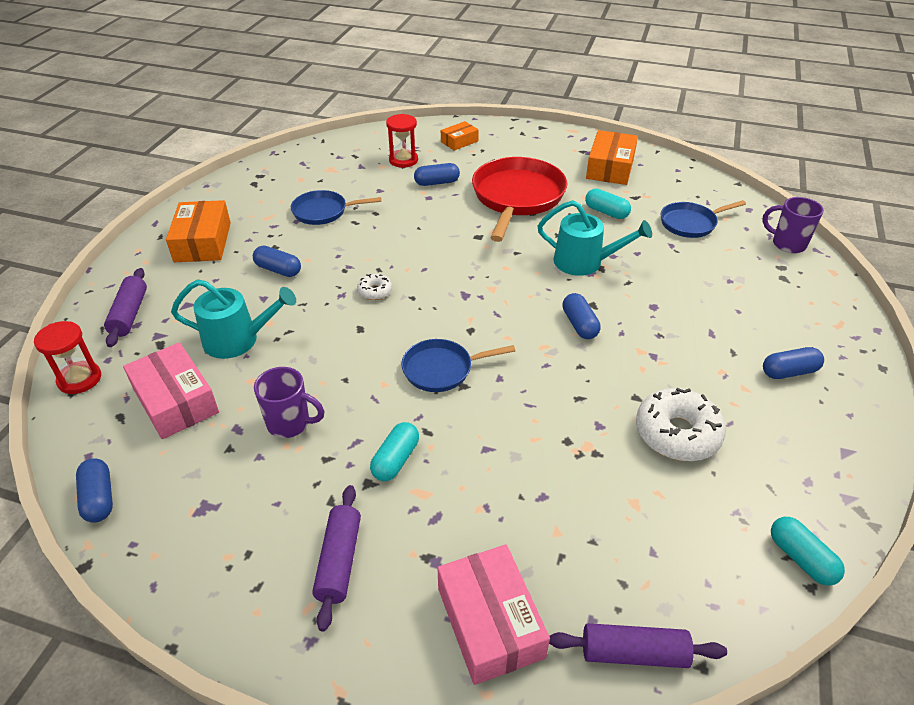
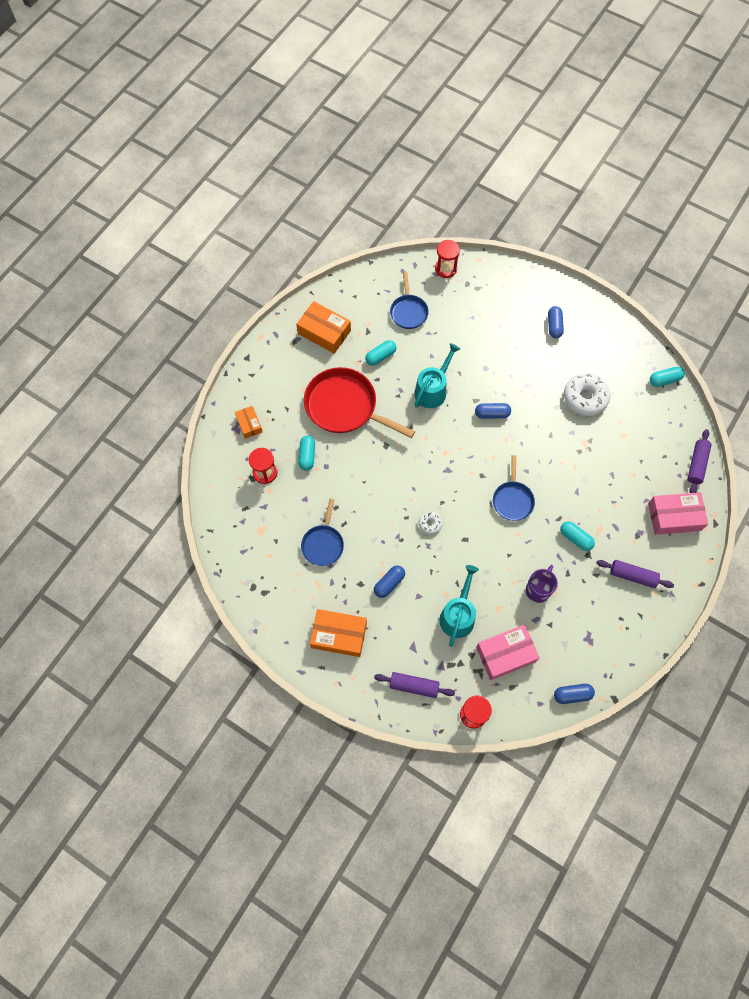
camera: 75 degrees left, 25 degrees up
(437, 183) = (307, 456): blue capsule -> turquoise capsule
(787, 244) = (445, 269): purple mug -> red hourglass

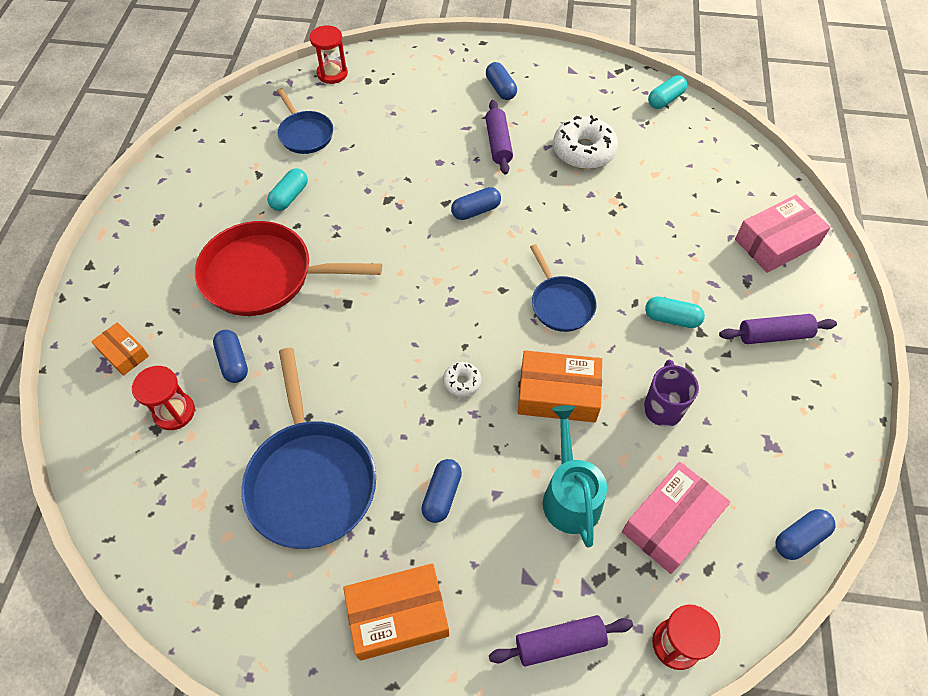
camera: 25 degrees left, 10 degrees down
(307, 456) = (233, 362): turquoise capsule -> blue capsule
(323, 544) = (310, 480): blue pan -> blue pan, size x1.79
(324, 332) = (196, 195): orange box -> orange box (558, 394)
(433, 390) = (381, 211): turquoise watering can -> none
(697, 464) = (762, 174): purple rolling pin -> purple rolling pin (498, 143)

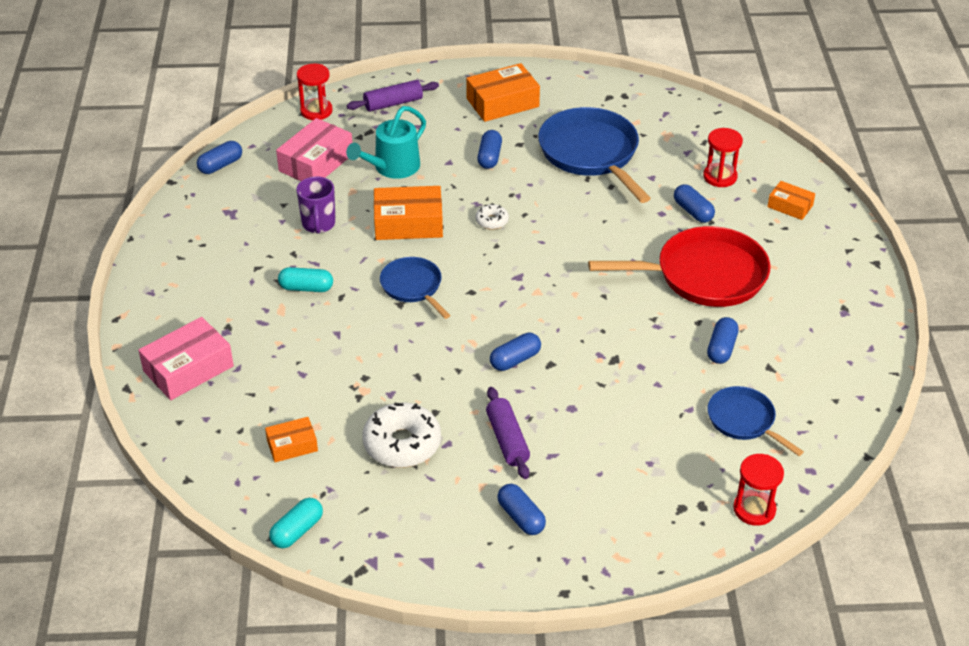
camera: 170 degrees right, 15 degrees down
(289, 197) = (721, 348): turquoise capsule -> blue capsule
(570, 495) = (392, 167): turquoise watering can -> turquoise watering can turned 60 degrees clockwise
(674, 161) = (292, 445): none -> orange box
(774, 335) = (211, 286): purple rolling pin -> none

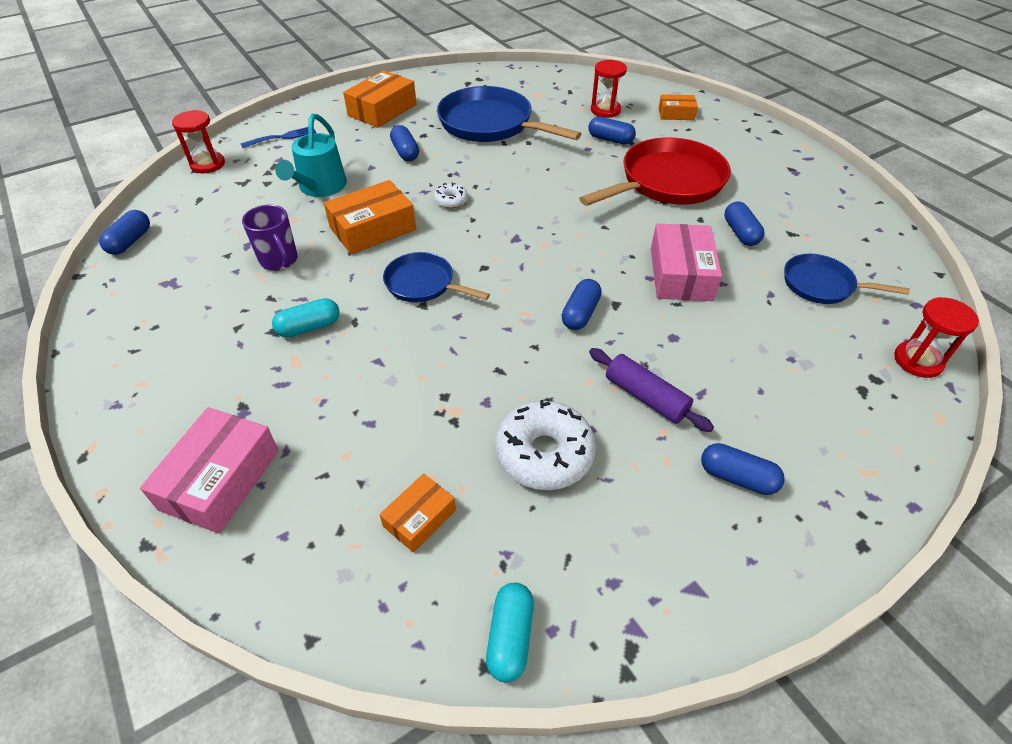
camera: 30 degrees left, 5 degrees up
(316, 162) = (237, 207): pink box -> pink box (680, 274)
(393, 103) = (281, 137): purple rolling pin -> blue fork

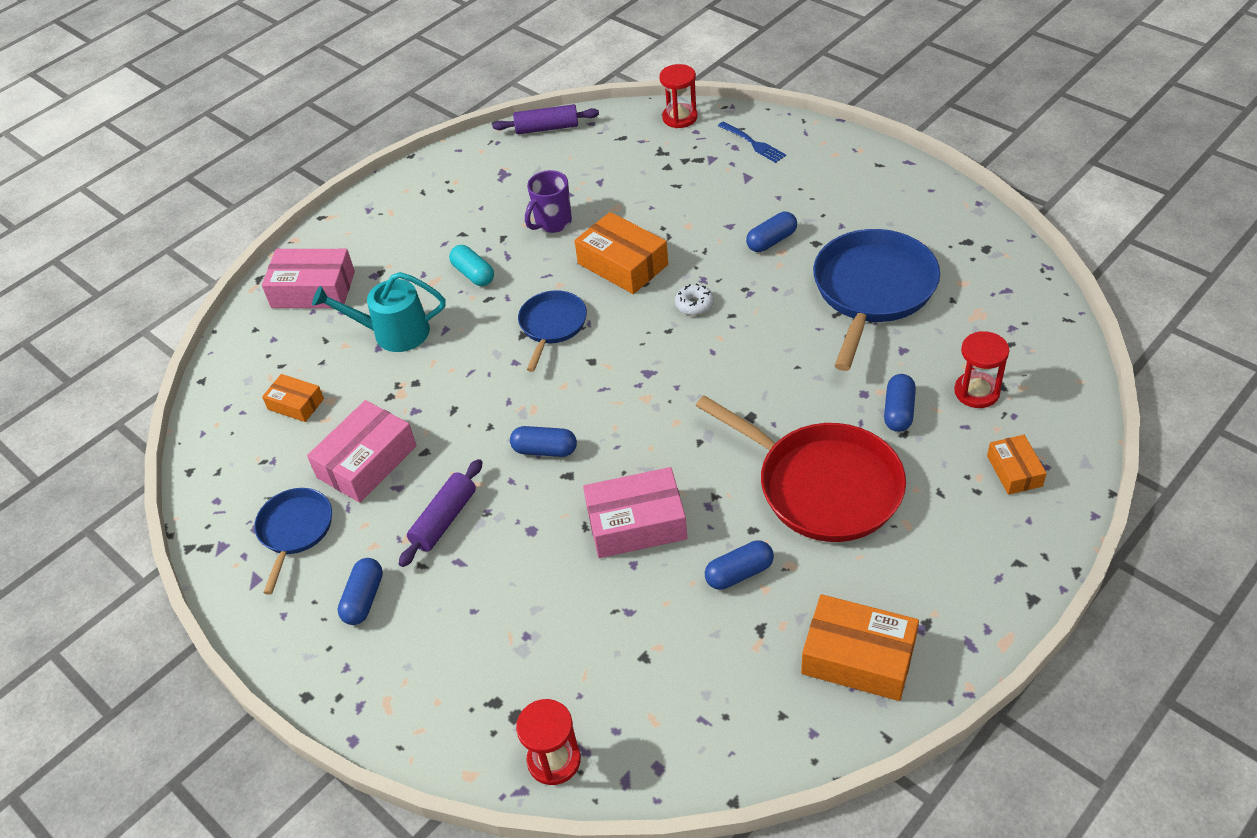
camera: 80 degrees right, 0 degrees up
(130, 241) = (547, 128): blue capsule -> purple rolling pin
(320, 187) = (675, 204): turquoise watering can -> turquoise watering can (394, 333)
(382, 110) = (852, 193): orange box -> orange box (858, 657)
(510, 637) = (210, 479): turquoise capsule -> none
(544, 453) = (366, 461): white donut -> pink box
(822, 285) = (663, 663): blue pan -> blue pan (295, 531)

